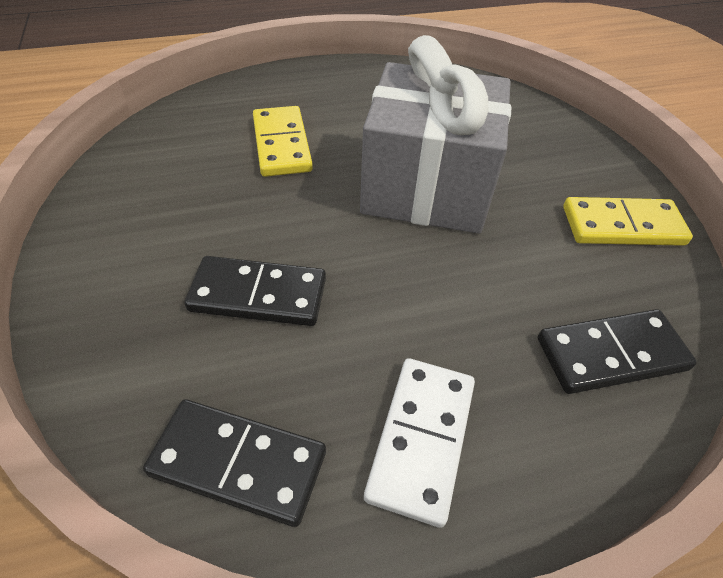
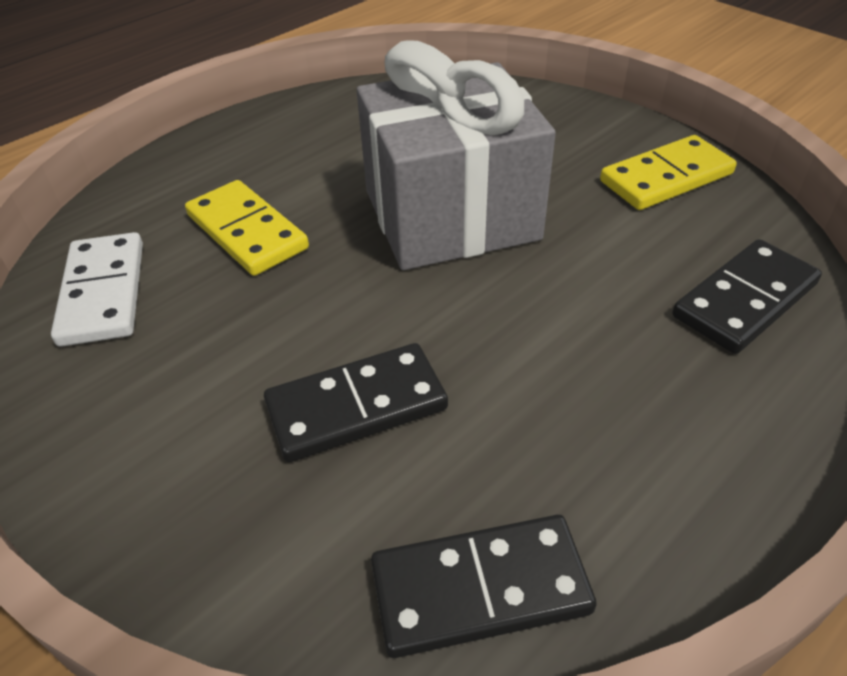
camera: 25 degrees left, 5 degrees down
(421, 439) = (641, 464): white domino -> white domino (103, 293)

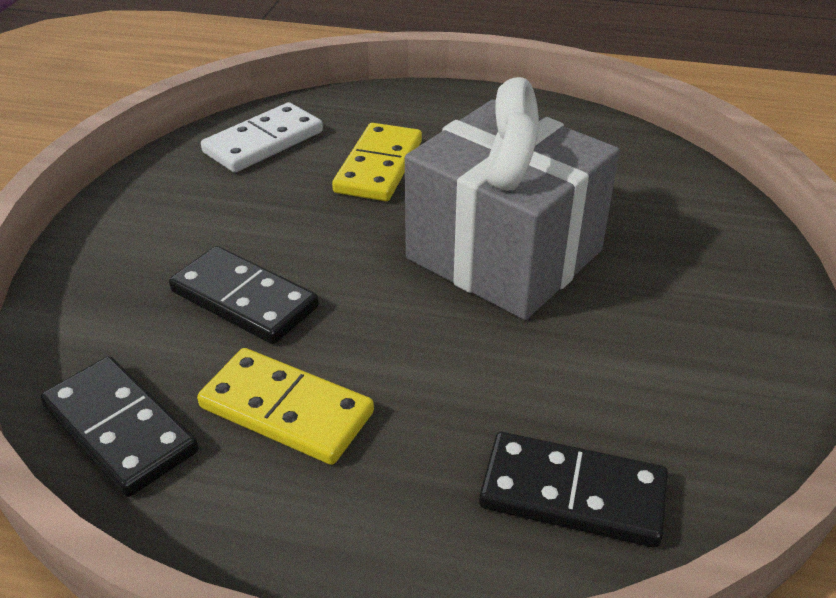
camera: 55 degrees right, 5 degrees down
(666, 178) = (721, 372): yellow domino -> yellow domino (286, 410)

